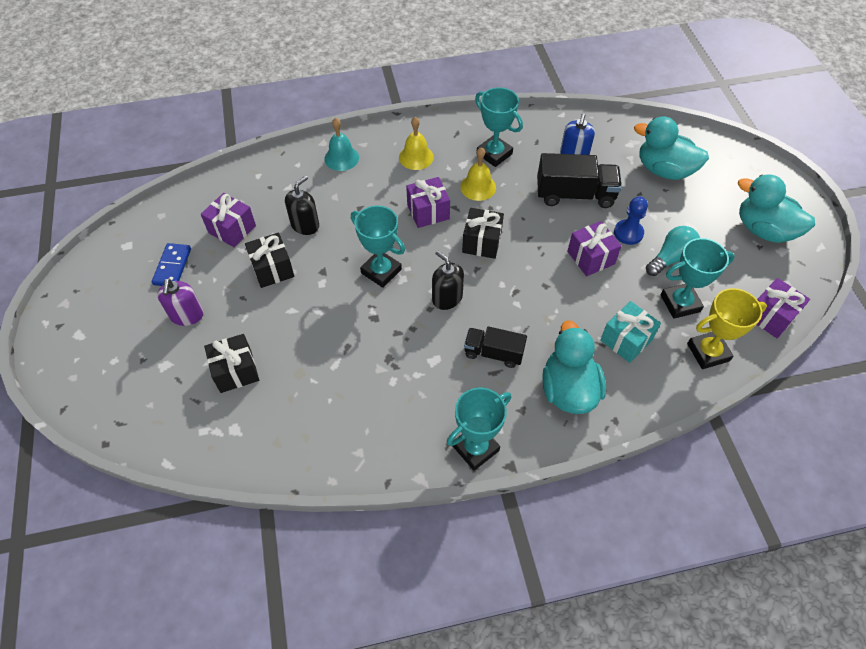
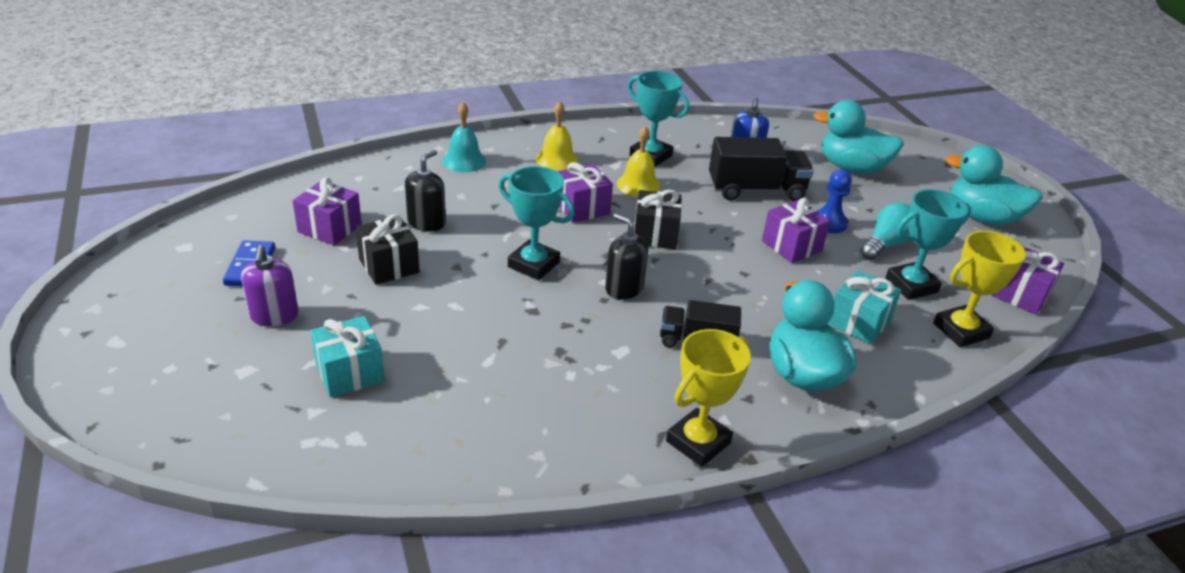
camera: 10 degrees left, 20 degrees down
(236, 371) = (350, 373): black gift -> turquoise gift
(475, 448) = (698, 442): turquoise trophy -> yellow trophy

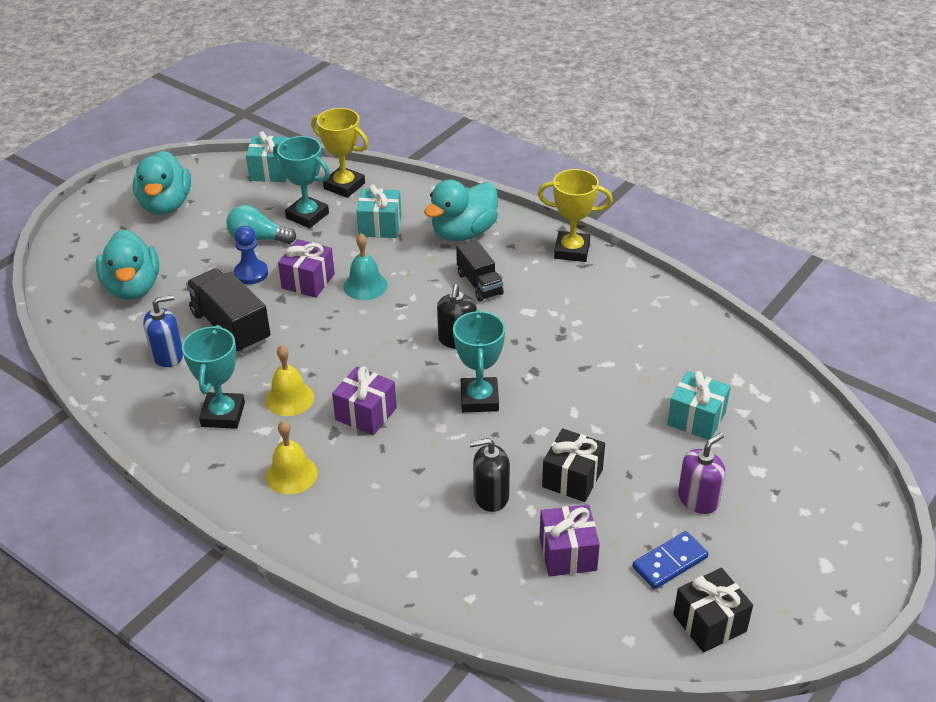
camera: 120 degrees left, 5 degrees up
(464, 161) = (360, 539): turquoise bell -> turquoise bell (365, 285)
(655, 234) = (365, 354): black gift -> black gift (709, 623)
(1020, 294) = (271, 171): purple gift -> turquoise gift

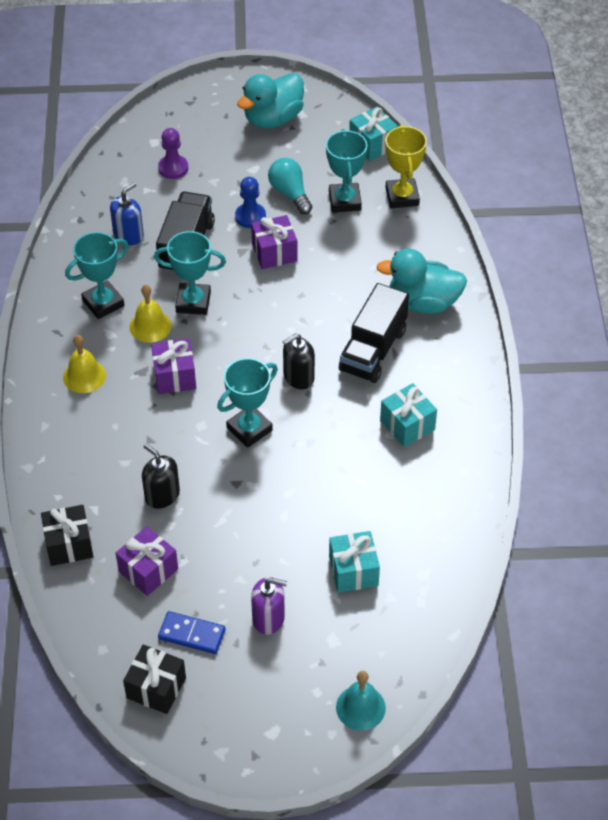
camera: 50 degrees right, 10 degrees up
(133, 287) = (173, 168): turquoise duck -> purple pawn
(168, 355) = (128, 235): blue soap dispenser -> blue soap dispenser turned 75 degrees counterclockwise
(298, 357) = (193, 302): none -> turquoise trophy
(365, 285) = (302, 287): turquoise bell -> turquoise bell (360, 707)
(380, 226) = (377, 249): turquoise gift -> turquoise gift (407, 425)
(479, 284) = (373, 350): black truck -> black truck, size x1.57
(572, 250) = (472, 381): yellow trophy -> none
(572, 478) = (221, 531): black gift -> black gift (69, 545)

